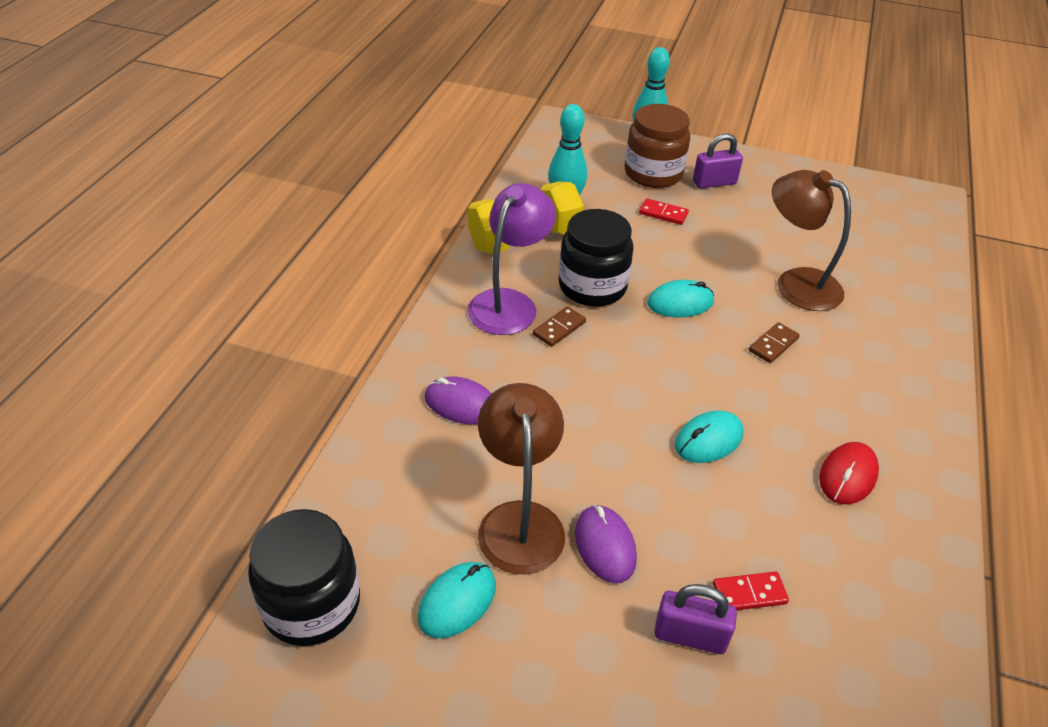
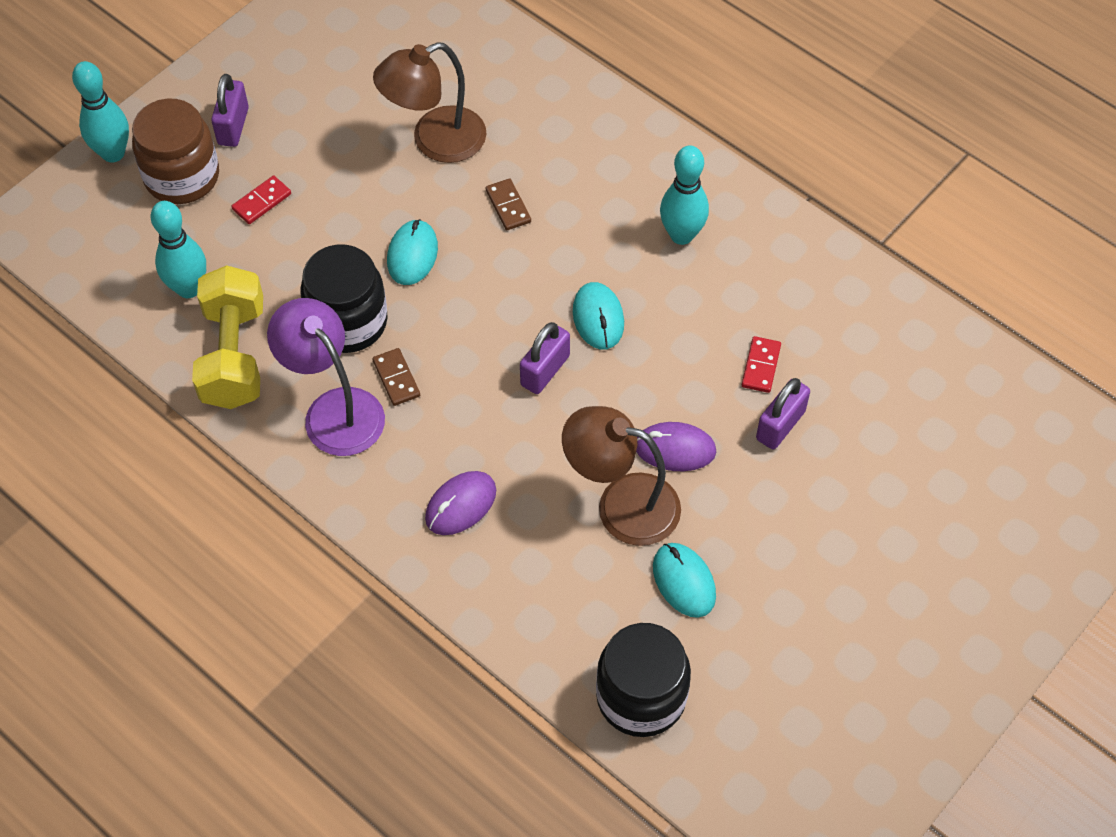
camera: 65 degrees left, 15 degrees up
(628, 419) = (545, 370): none -> purple padlock
(848, 476) = (681, 235): red mouse -> turquoise bowling pin

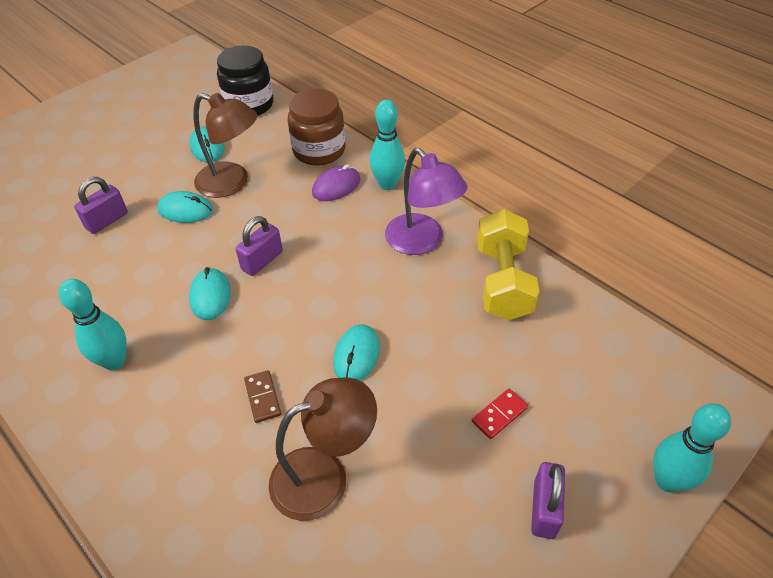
camera: 175 degrees left, 10 degrees down
(182, 177) = (585, 447): brown jar -> brown jar (319, 150)
(188, 288) = (551, 335): turquoise bowling pin -> turquoise bowling pin (387, 184)
(348, 322) = (413, 302): black jar -> none
(396, 378) = (375, 260): brown domino -> none
(675, 449) = (185, 210): purple mouse -> turquoise mouse
(761, 366) = (100, 257): red domino -> none

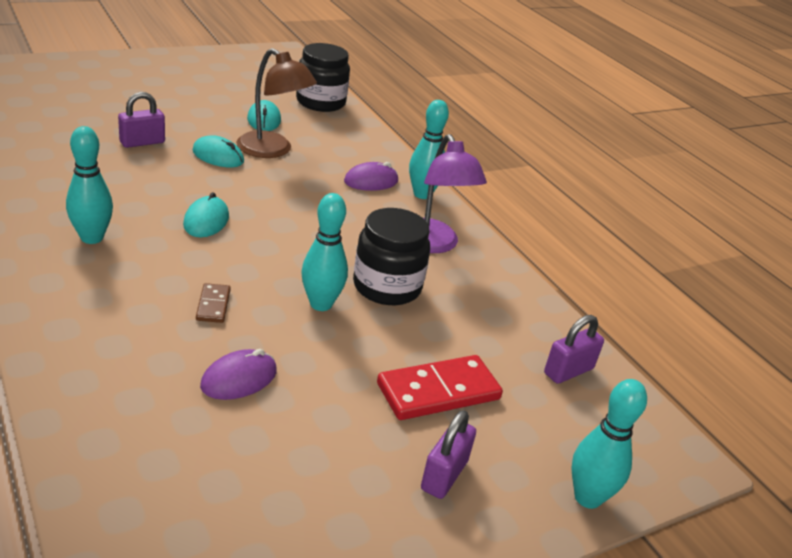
camera: 10 degrees right, 15 degrees down
(262, 261) = (269, 211): purple padlock -> purple padlock (568, 371)
(319, 150) = (369, 152): brown jar -> none
(324, 476) = (239, 379): brown lamp -> purple mouse
(356, 355) = (321, 304): turquoise mouse -> turquoise bowling pin
(404, 310) = (387, 287): none -> black jar
(499, 415) = (438, 391): red domino -> red domino, size x1.96
(502, 281) = (498, 297): yellow dumbbell -> none

